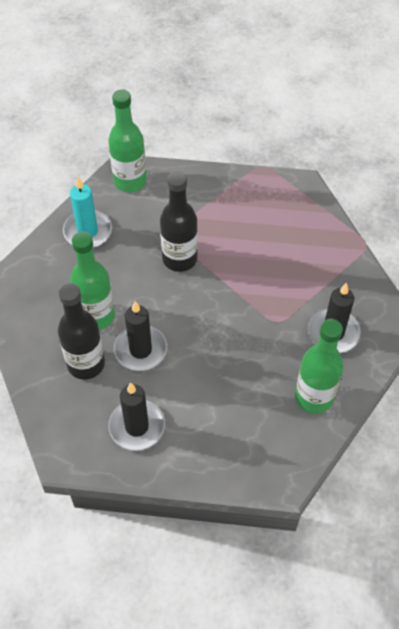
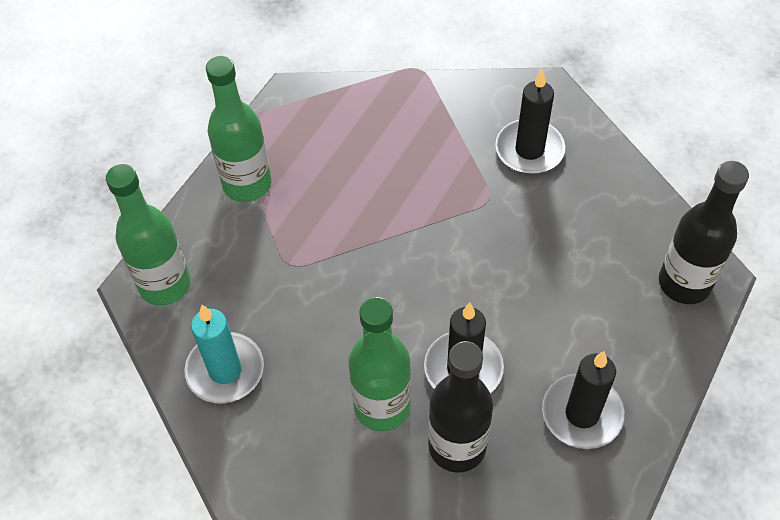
camera: 65 degrees left, 0 degrees up
(179, 259) = (336, 271): black bottle -> black bottle (684, 283)
(314, 397) = (611, 203): green bottle -> green bottle (247, 184)

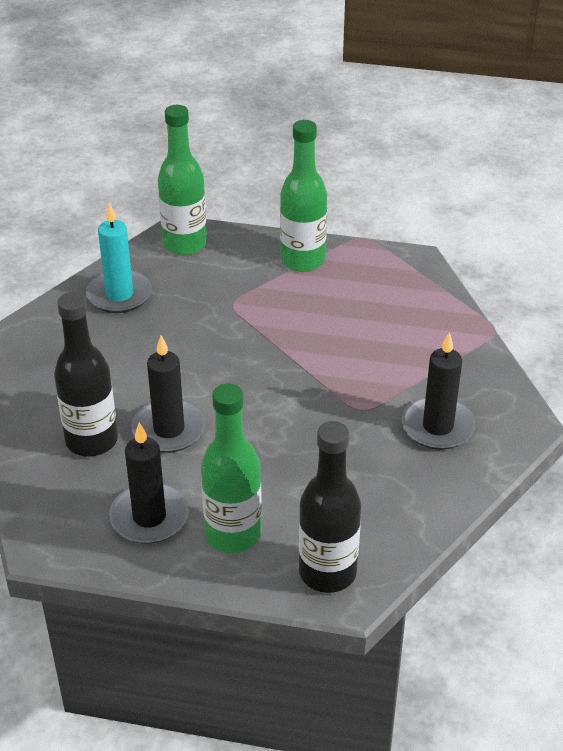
camera: 70 degrees right, 15 degrees down
(382, 406) = (115, 388): green bottle -> green bottle (233, 534)

